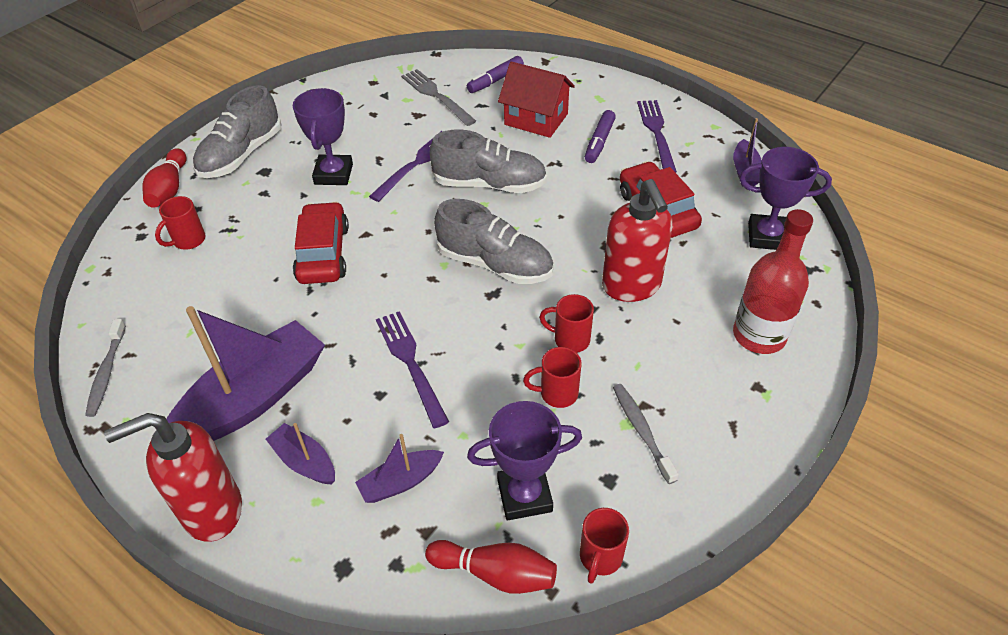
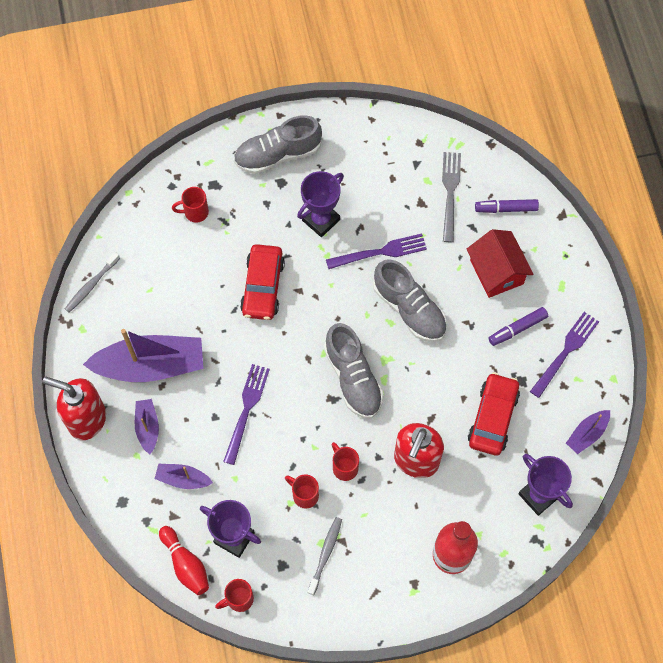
camera: 40 degrees right, 20 degrees up
(169, 189) = (213, 154): red bowling pin -> none
(323, 253) = (263, 287): red car -> red car turned 150 degrees clockwise

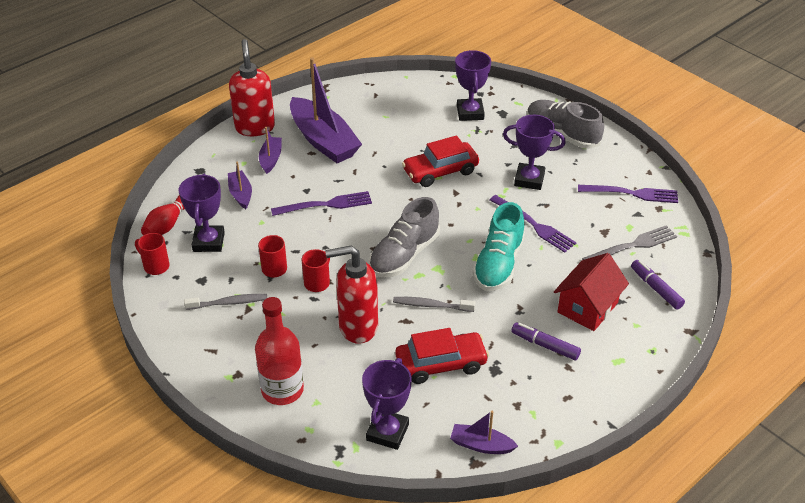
camera: 60 degrees right, 25 degrees down
(91, 285) = (364, 88): grey toothbrush -> grey toothbrush (431, 305)
(147, 427) = (271, 159): purple boat -> purple boat turned 45 degrees counterclockwise
(195, 212) = (470, 113): red mug -> purple trophy
(409, 309) = (498, 264): grey shoe -> turquoise shoe
(565, 352) = (553, 392): purple fork -> purple fork (631, 193)

